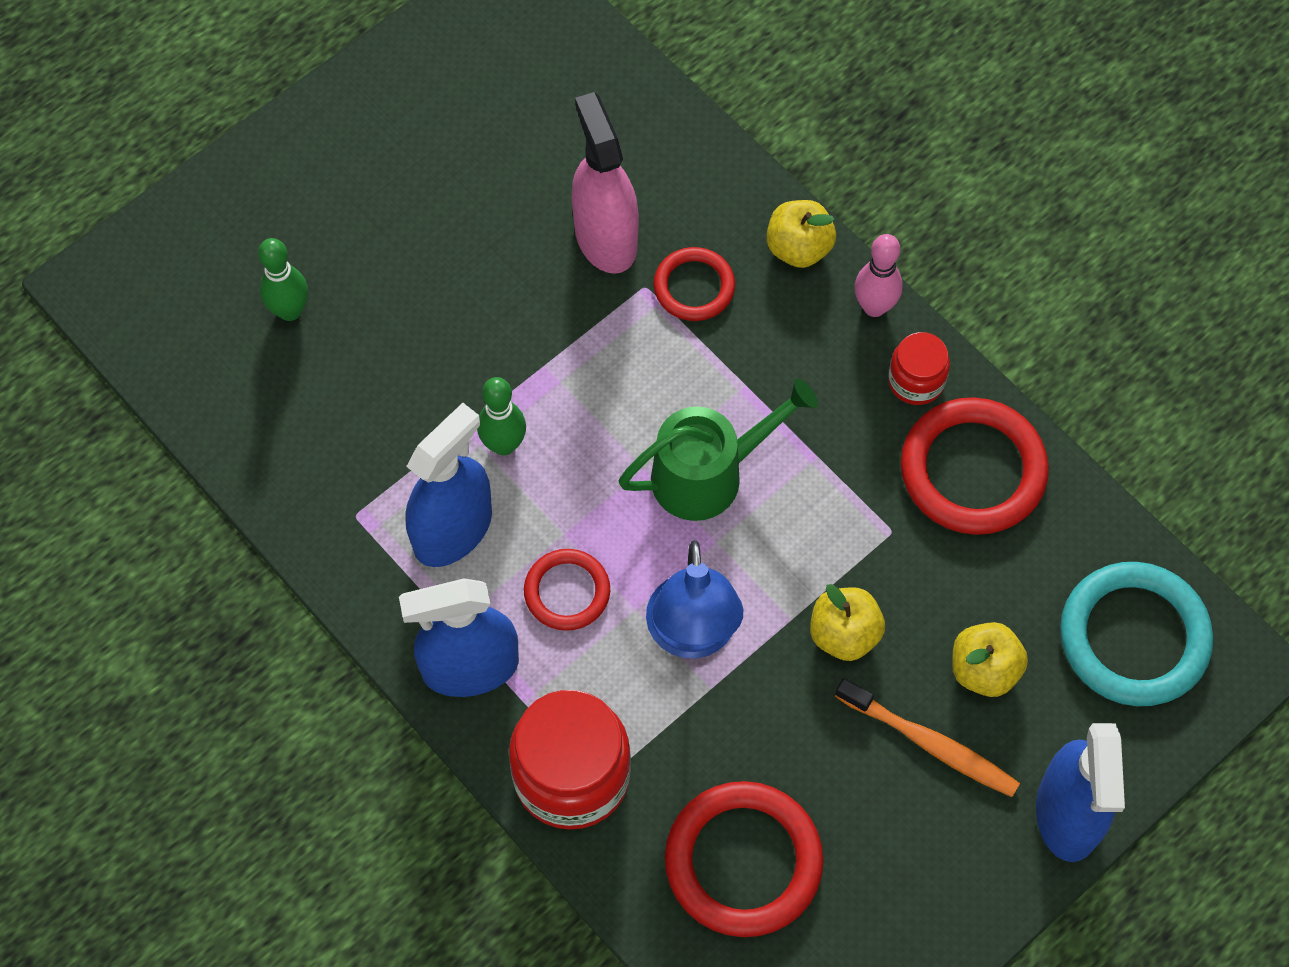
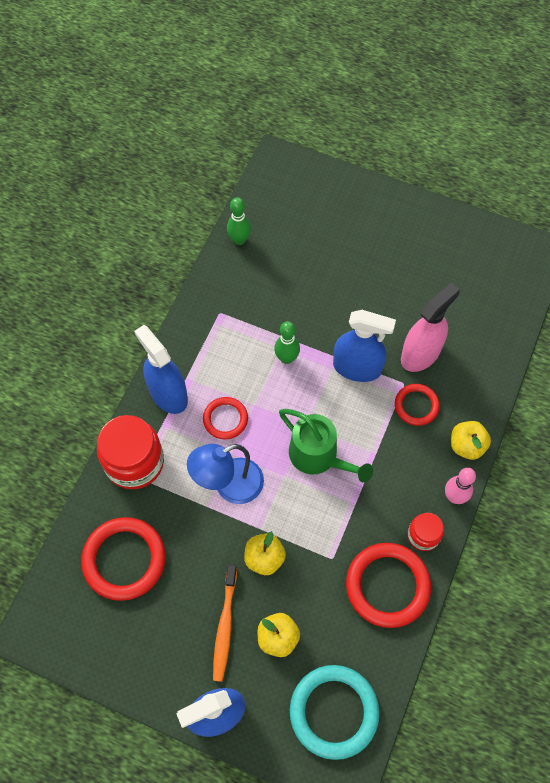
camera: 65 degrees right, 0 degrees up
(290, 310) = (307, 240): green bowling pin -> green bowling pin (239, 240)
(453, 530) = (232, 356): blue spray bottle -> blue spray bottle (357, 367)

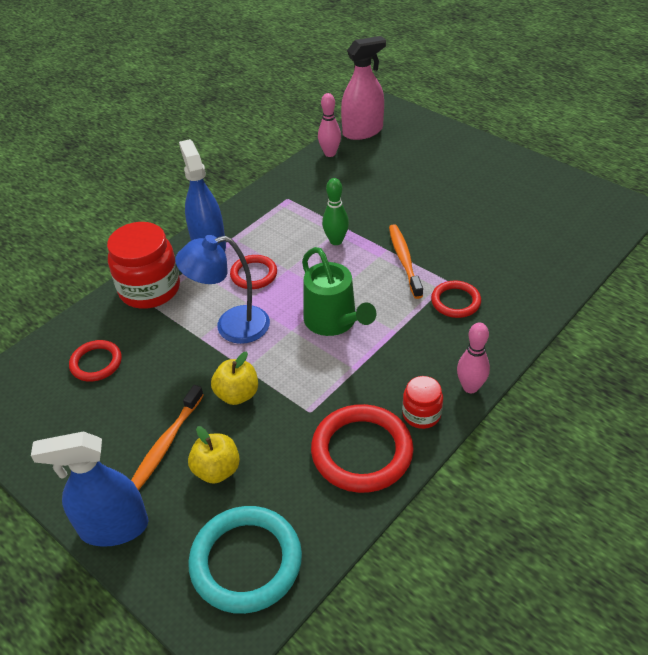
camera: 20 degrees right, 20 degrees down
(124, 559) = (96, 363): red ring -> red ring, size x0.57
(239, 240) = (330, 153): green bowling pin -> pink bowling pin
(357, 367) = (404, 260): blue spray bottle -> orange toothbrush
(420, 354) = (475, 262): pink spray bottle -> pink spray bottle (362, 131)
(466, 445) = (500, 345): yellow apple -> none

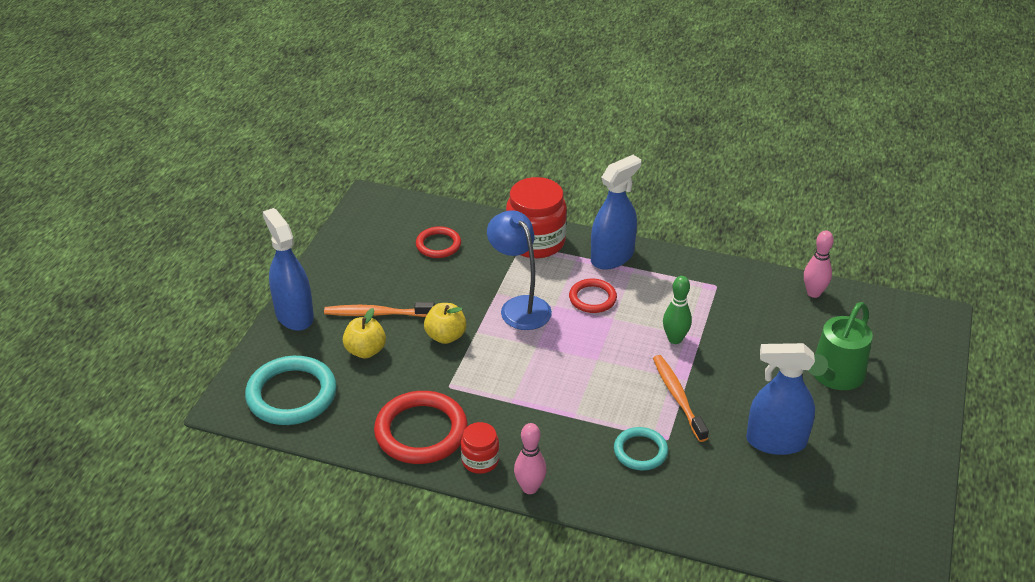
camera: 65 degrees right, 5 degrees down
(334, 321) = (562, 370): green watering can -> green watering can (834, 375)
(362, 131) = (875, 306): pink spray bottle -> none
(404, 260) = (678, 397): orange toothbrush -> orange toothbrush turned 75 degrees counterclockwise
(455, 301) = (640, 451): red ring -> turquoise ring
(477, 224) = (776, 441): none -> blue spray bottle

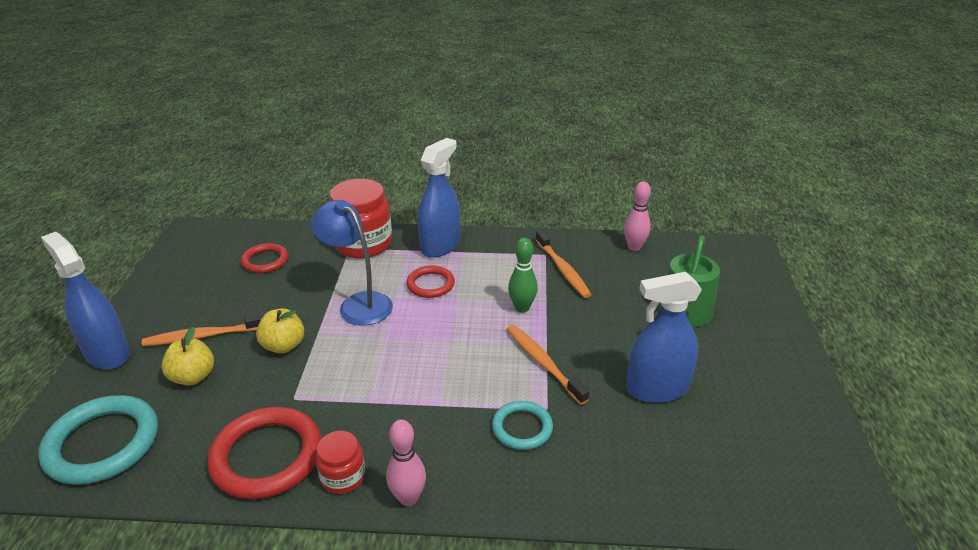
camera: 15 degrees left, 5 degrees down
(729, 305) = (562, 269): none -> orange toothbrush

